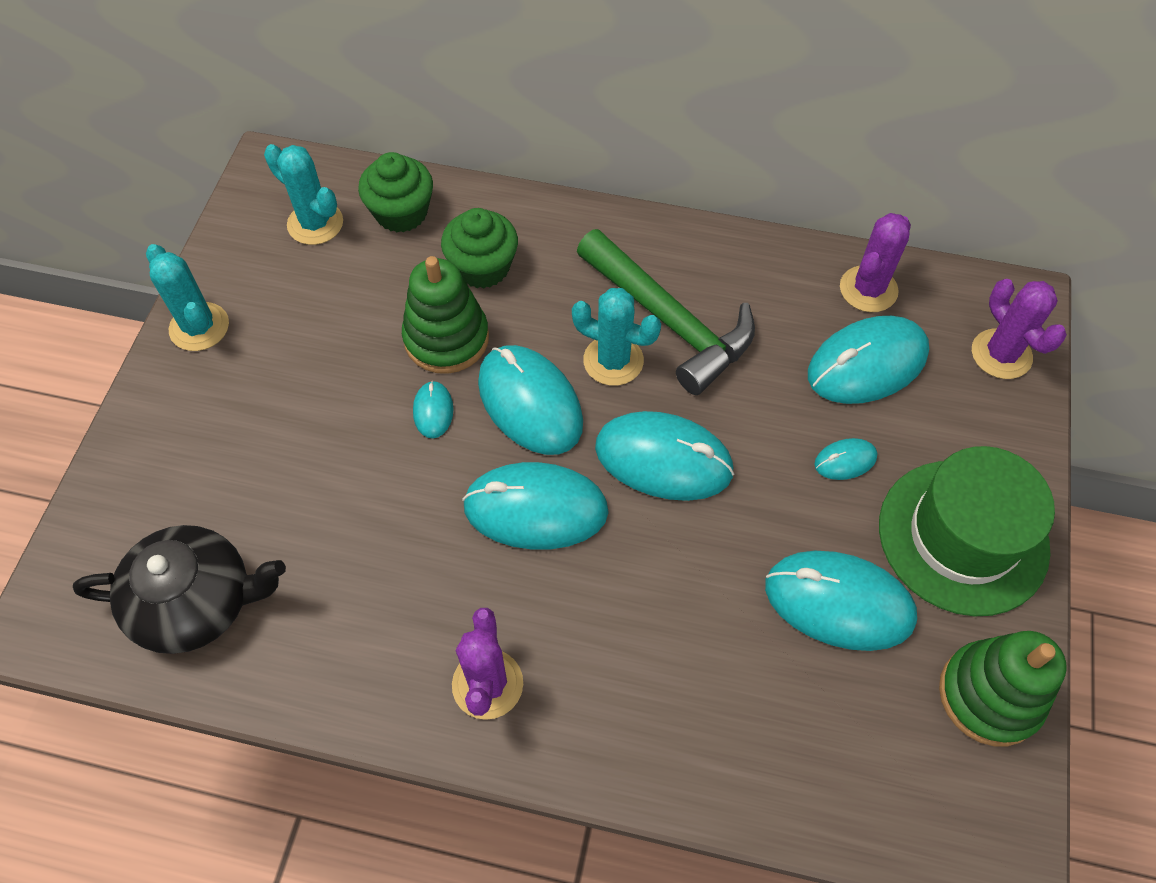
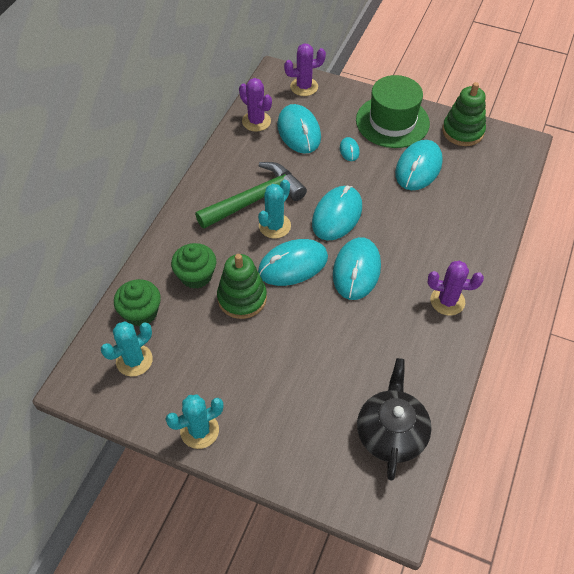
camera: 80 degrees left, 5 degrees down
(433, 411) = (289, 309): turquoise mouse -> none

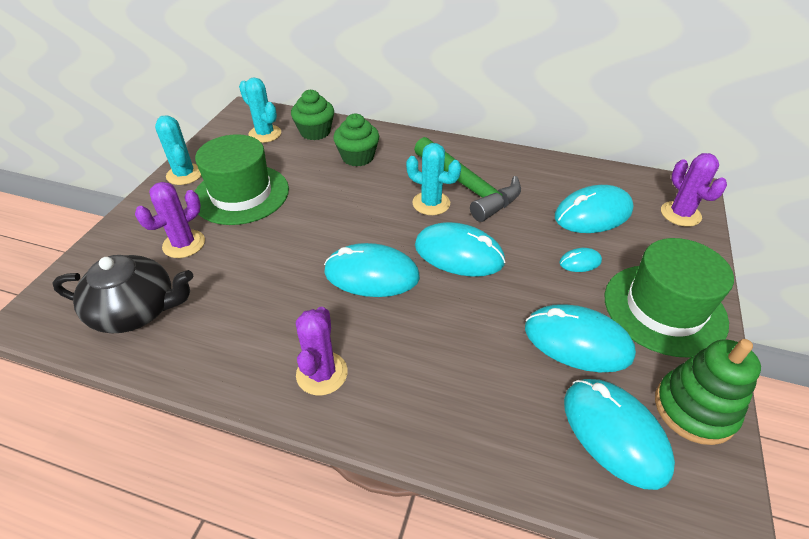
camera: 85 degrees right, 10 degrees down
(242, 298) = (330, 187): green stacking toy -> none
(242, 372) = (241, 194): none -> green hat
(256, 121) = (592, 179): purple cactus -> purple cactus (184, 244)
(293, 265) = (376, 220): turquoise mouse -> turquoise mouse (614, 433)

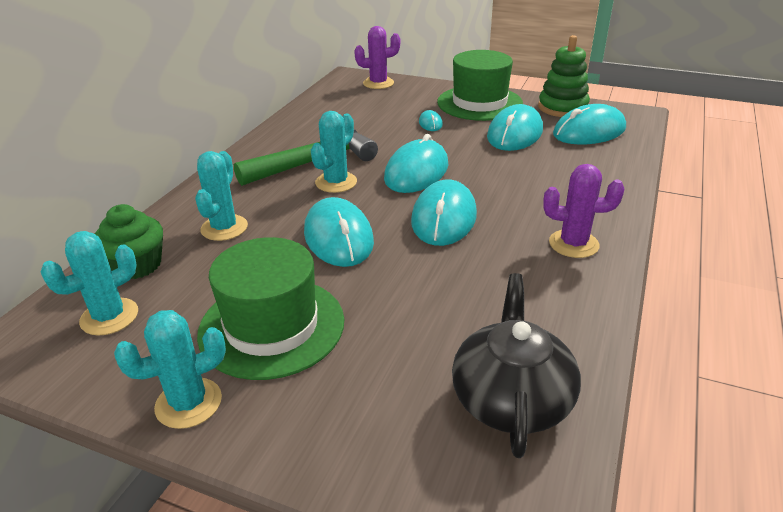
camera: 85 degrees left, 10 degrees down
(184, 244) = (378, 372): purple cactus -> none
(357, 157) = (224, 228): green cupcake -> turquoise cactus
(593, 214) = (371, 112): turquoise mouse -> turquoise mouse (338, 237)

